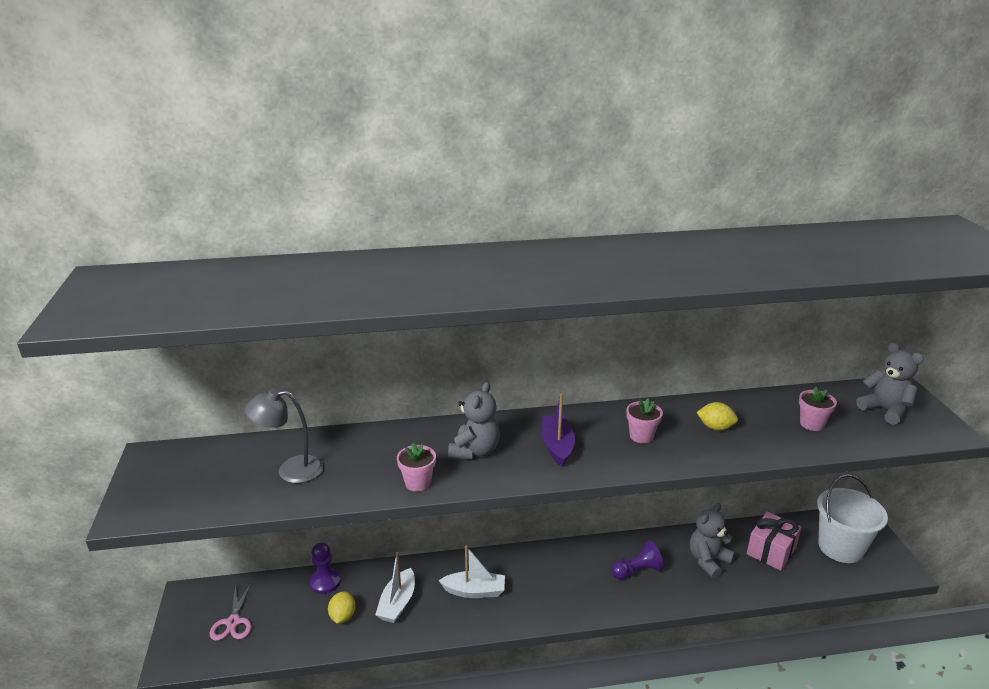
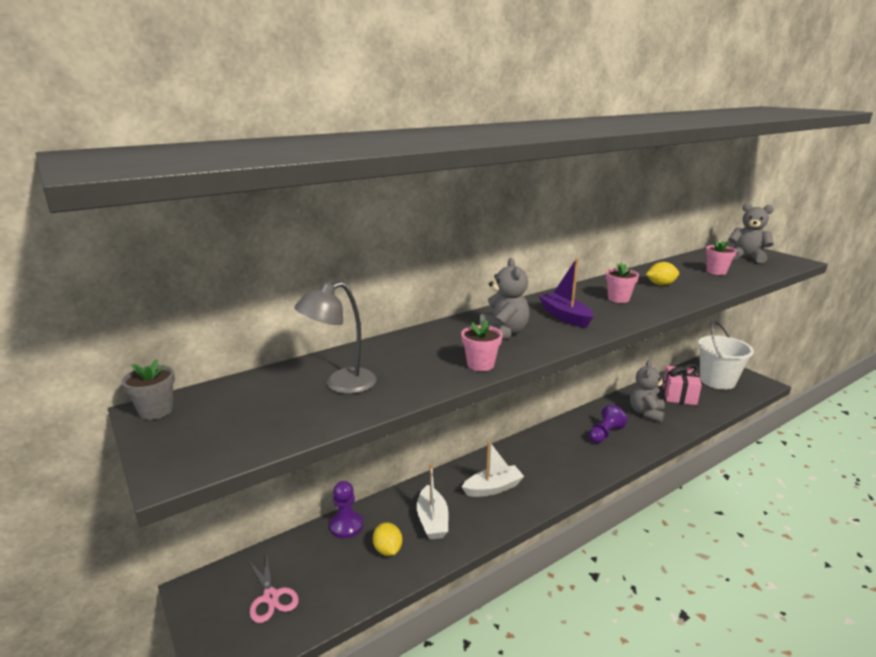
camera: 25 degrees left, 5 degrees down
(151, 456) = (156, 411): none -> grey flower pot

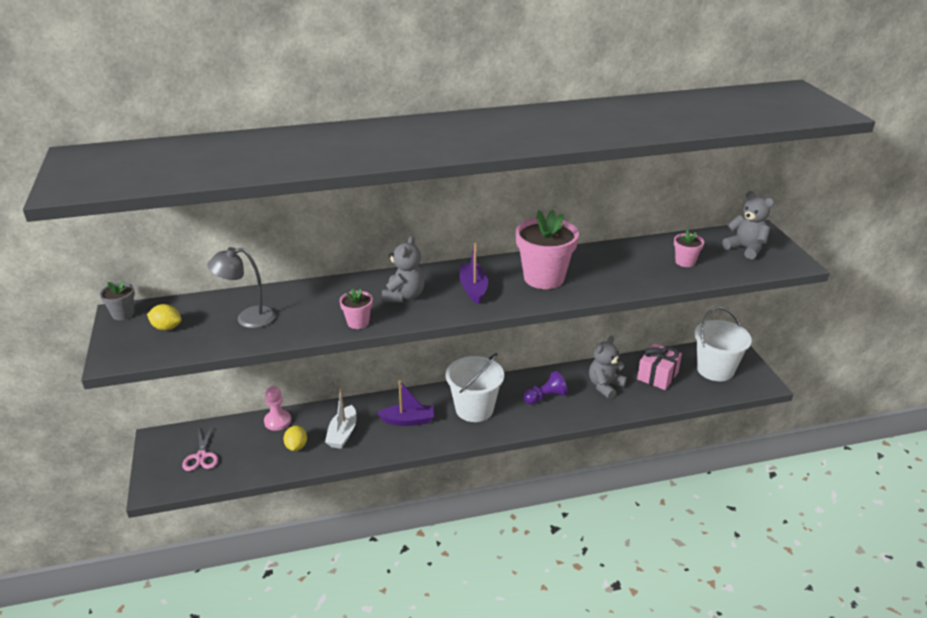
camera: 20 degrees right, 10 degrees up
(346, 526) = (277, 421): purple pawn -> pink pawn
(493, 488) = (408, 420): white boat -> purple boat
(549, 460) = (474, 409): none -> white bucket
(618, 299) = (544, 278): pink flower pot -> pink flower pot, size x2.04
(660, 284) = (605, 268): yellow lemon -> yellow lemon (167, 327)

